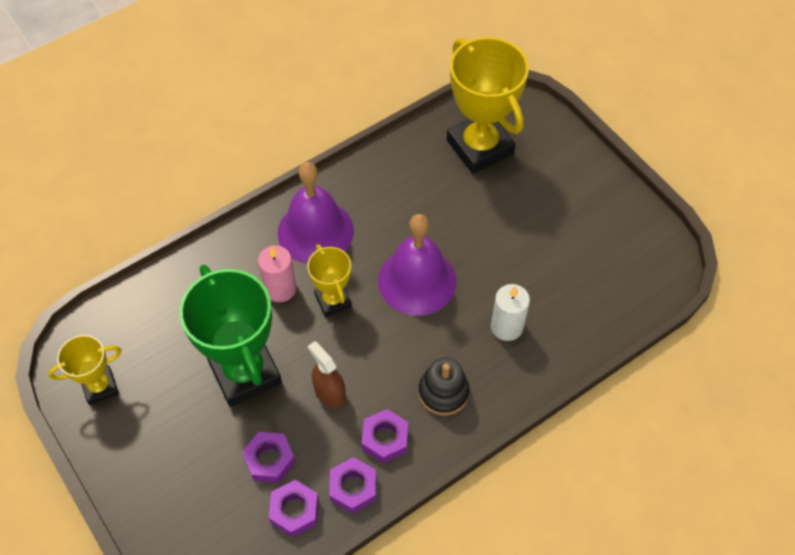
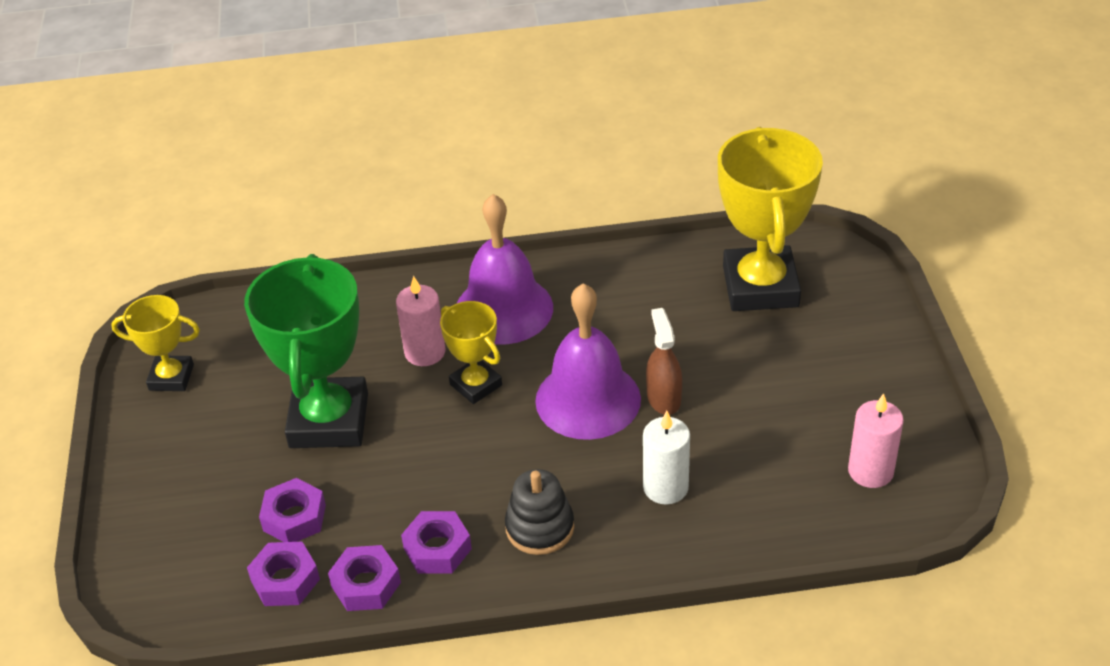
camera: 30 degrees right, 15 degrees down
(329, 393) = (407, 476): brown spray bottle -> brown spray bottle (663, 398)
(333, 300) = (476, 385): yellow trophy -> yellow trophy turned 45 degrees counterclockwise
(625, 261) = (870, 471): none -> pink candle

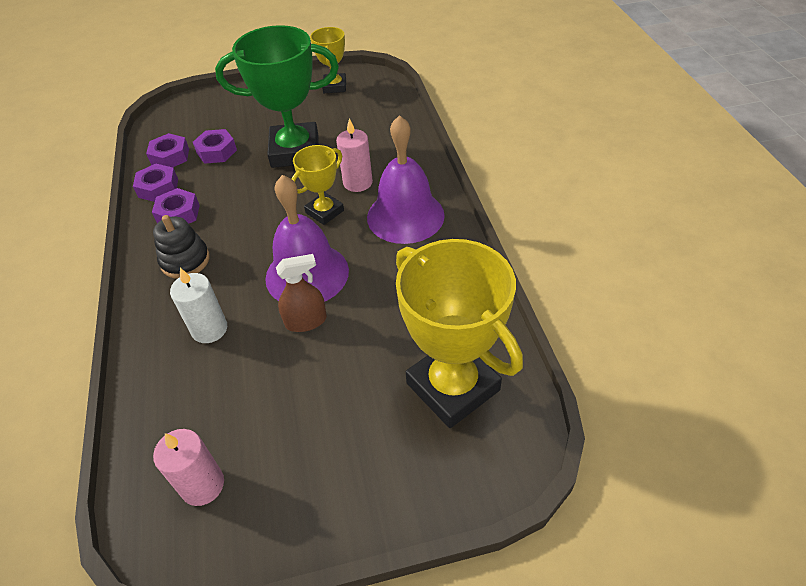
camera: 85 degrees right, 5 degrees up
(760, 286) = (453, 387): yellow trophy -> yellow trophy turned 60 degrees clockwise

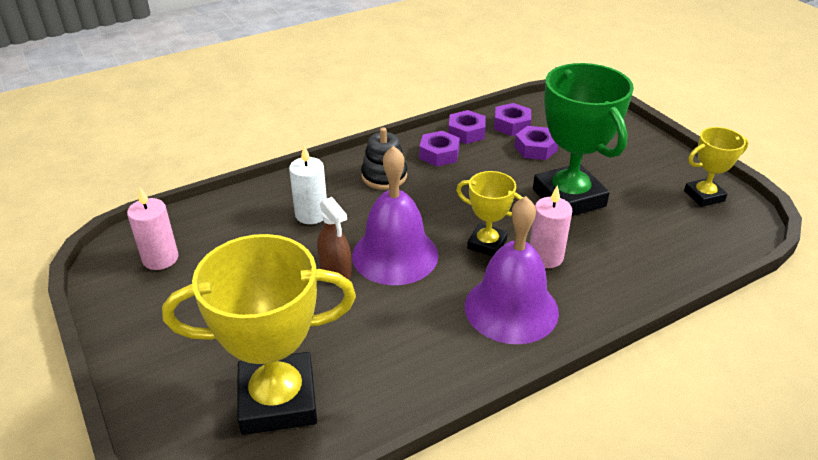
camera: 70 degrees right, 10 degrees down
(453, 387) = (278, 400): yellow trophy -> yellow trophy turned 45 degrees clockwise

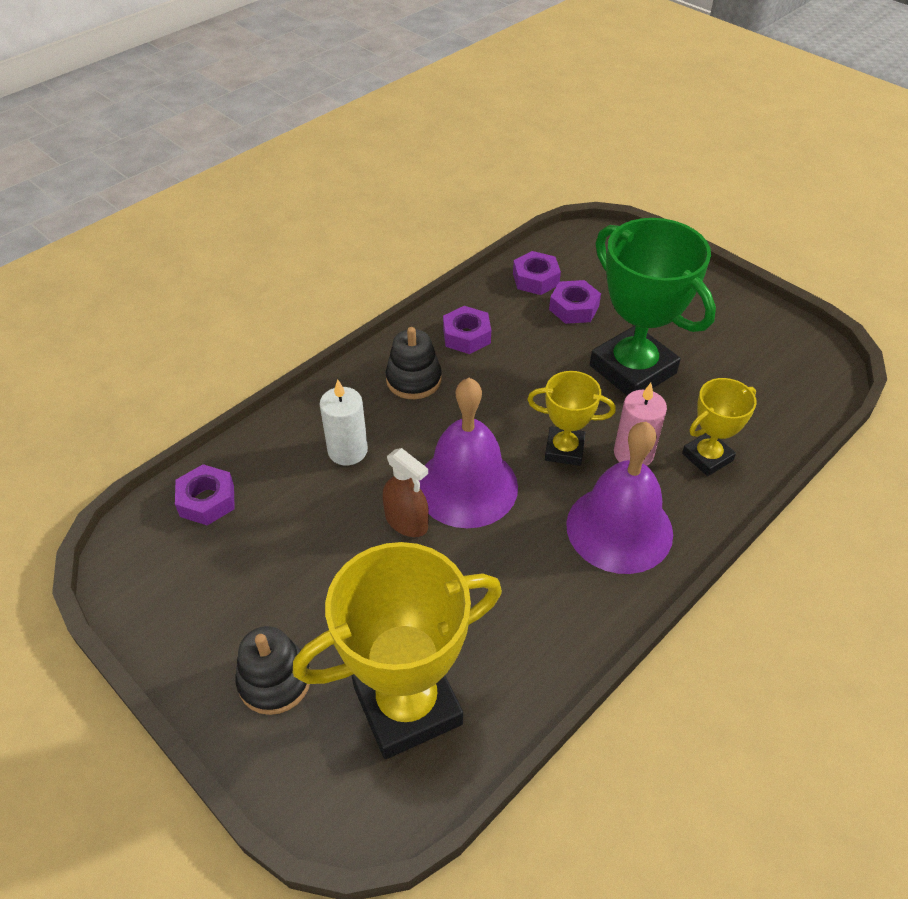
camera: 15 degrees left, 10 degrees up
(160, 258) = (187, 551): pink candle -> none
(182, 359) = (275, 680): none -> black stacking toy
(466, 132) = (487, 299): purple nut -> purple nut (207, 500)
(704, 196) = (773, 339): yellow trophy -> yellow trophy (707, 457)

